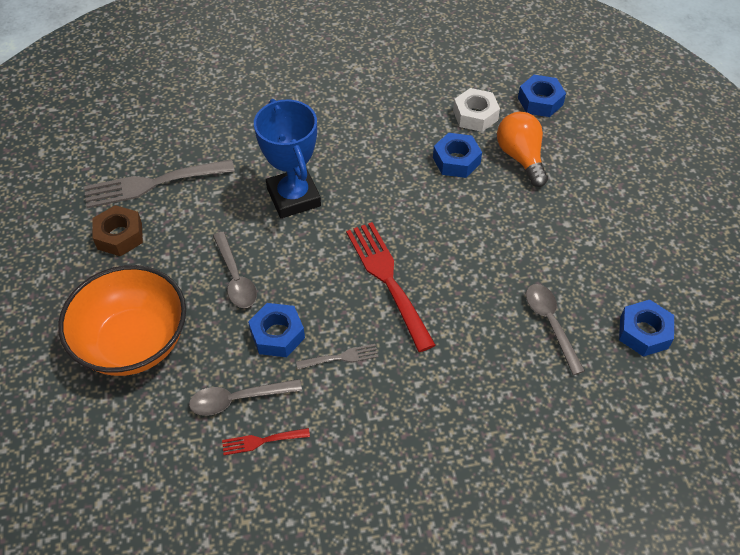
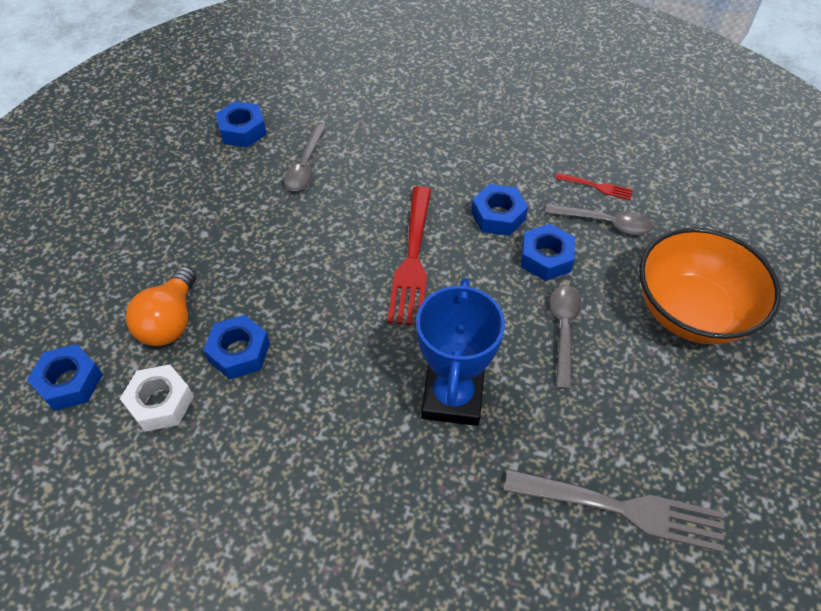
camera: 150 degrees left, 0 degrees up
(119, 236) = (684, 447): brown nut -> none
(341, 357) = (498, 216): grey fork -> blue nut

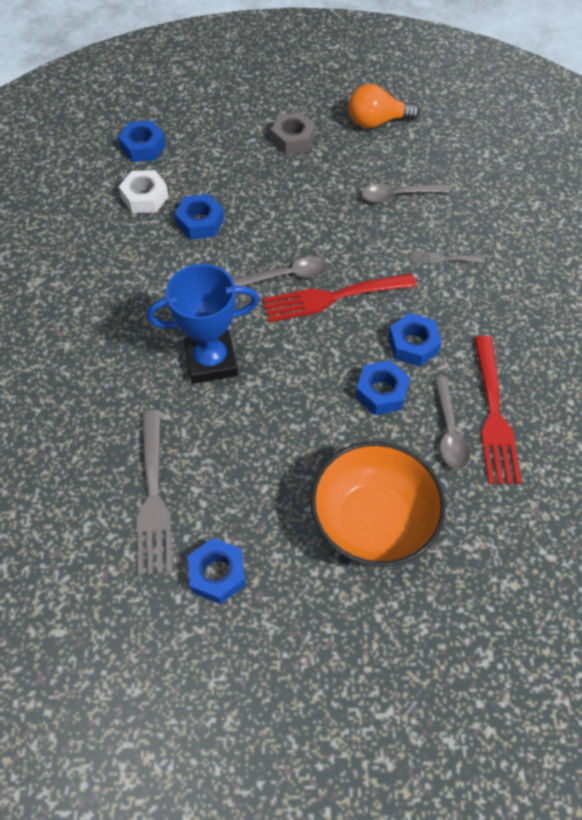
camera: 70 degrees right, 5 degrees up
(167, 226) = (293, 139): none -> grey nut
(170, 321) = (210, 175): orange light bulb -> orange light bulb (377, 122)
(242, 130) = (415, 143): blue nut -> blue nut (217, 574)
(405, 160) = (444, 259): none -> grey fork
(563, 330) = (307, 422): grey spoon -> grey spoon (287, 275)
(597, 187) = (494, 416): red fork -> red fork, size x2.09

